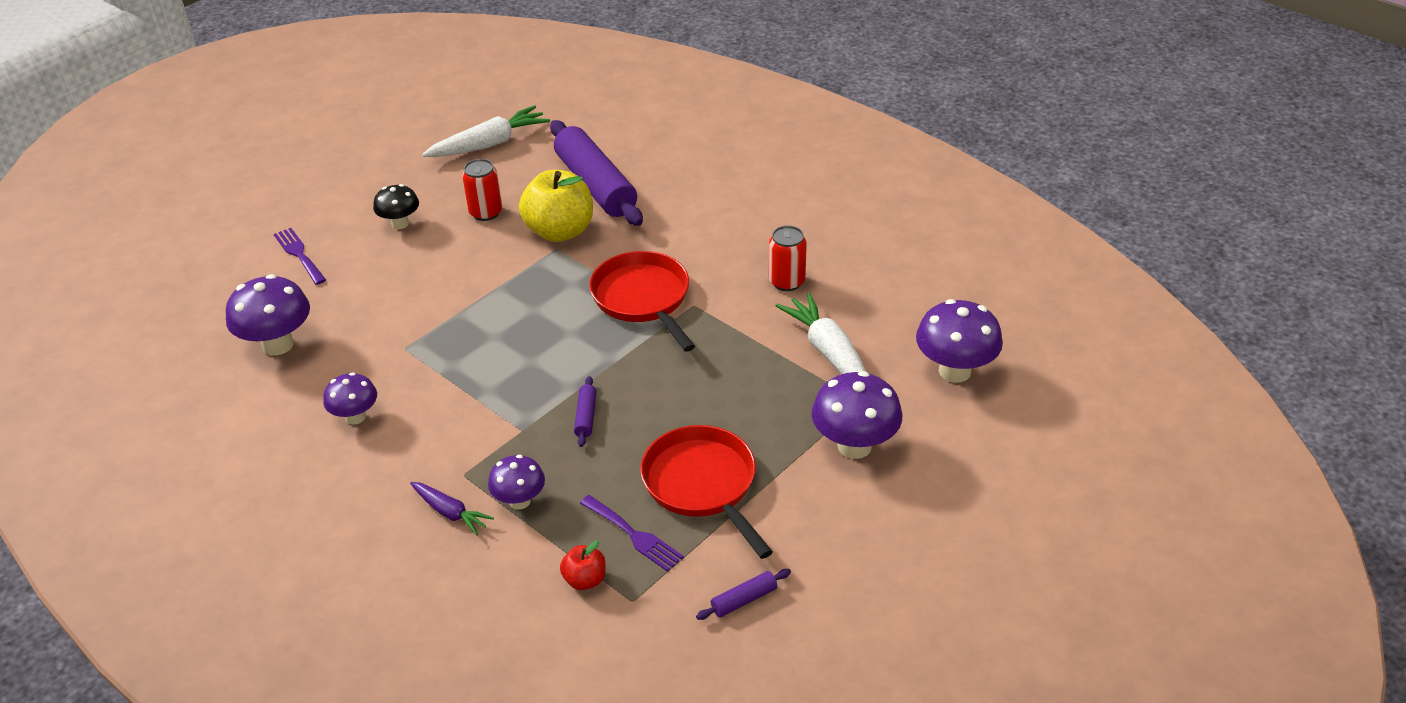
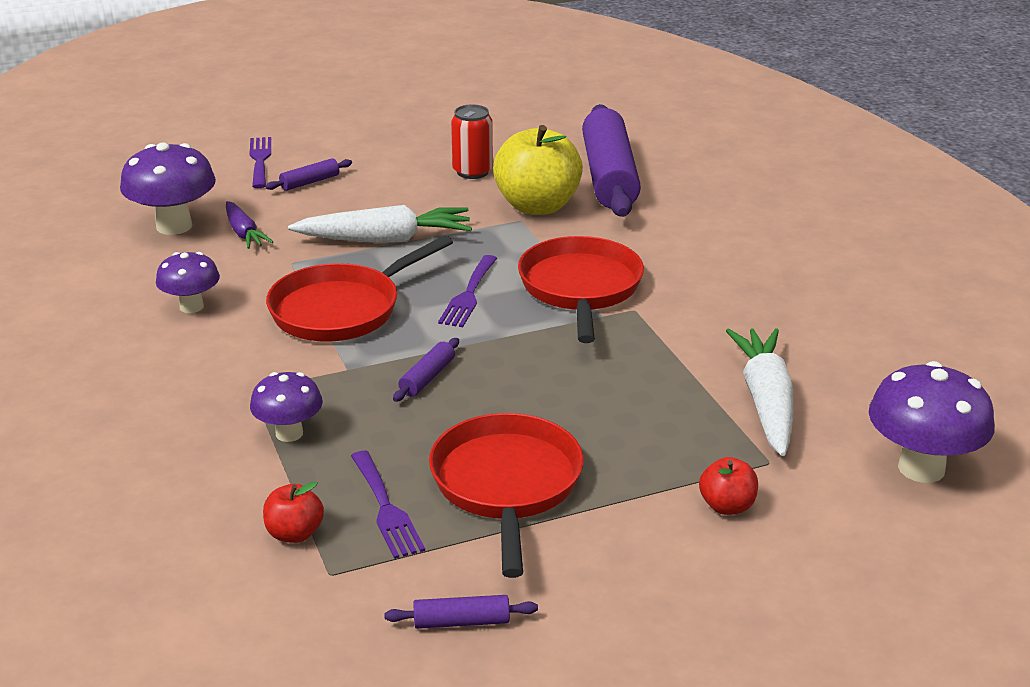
camera: 25 degrees right, 10 degrees down
(359, 264) = (310, 182): none -> purple rolling pin
(400, 223) = (378, 160): black mushroom -> none
(450, 512) = (208, 420): purple carrot -> purple carrot (244, 233)
(478, 378) = (342, 309): none -> red pan
(489, 144) = (524, 117): white carrot -> white carrot (385, 239)
(565, 332) = (468, 295): none -> purple fork
(787, 282) = (764, 318): red can -> none
(854, 446) = (727, 506): purple mushroom -> red apple

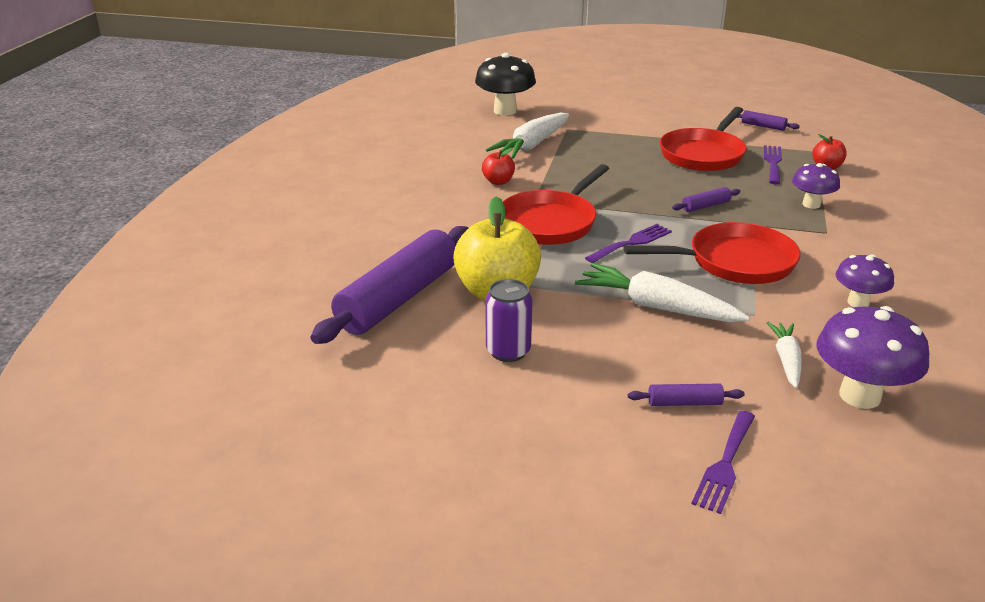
camera: 145 degrees left, 0 degrees up
(244, 233) = (786, 360): purple carrot -> white carrot
(472, 172) = (508, 351): red can -> purple can
(727, 506) = (608, 123): red apple -> red apple (498, 181)
(921, 468) = (505, 111): purple mushroom -> black mushroom

